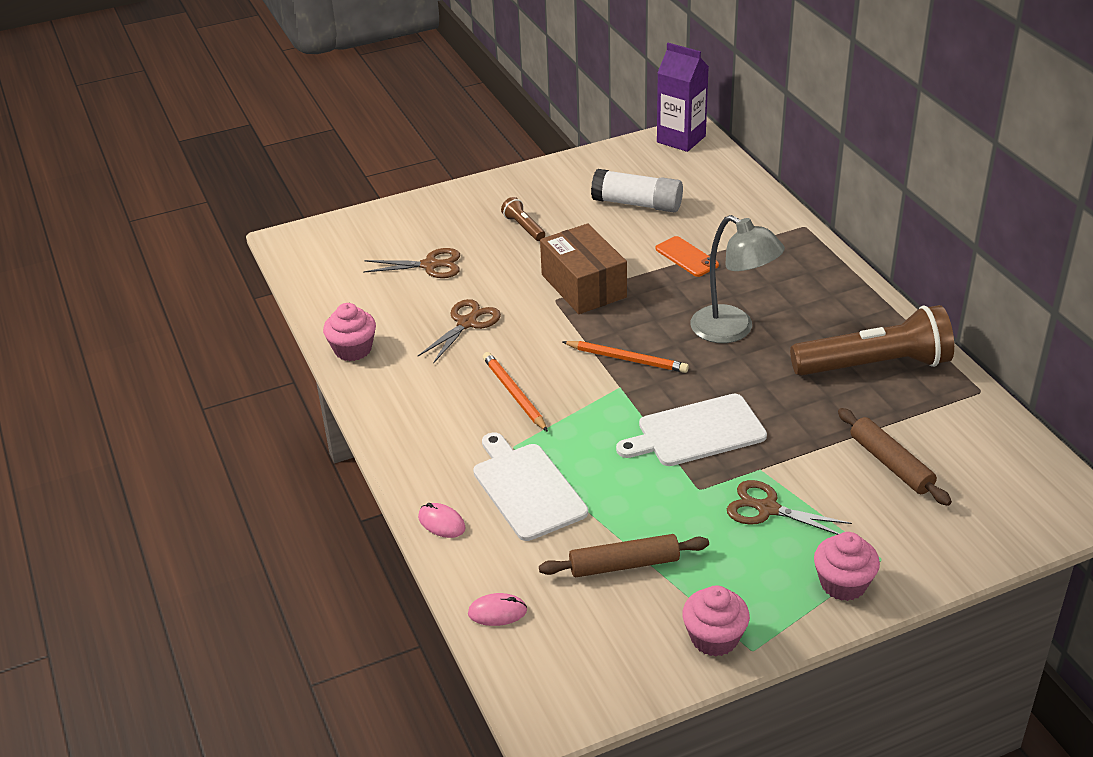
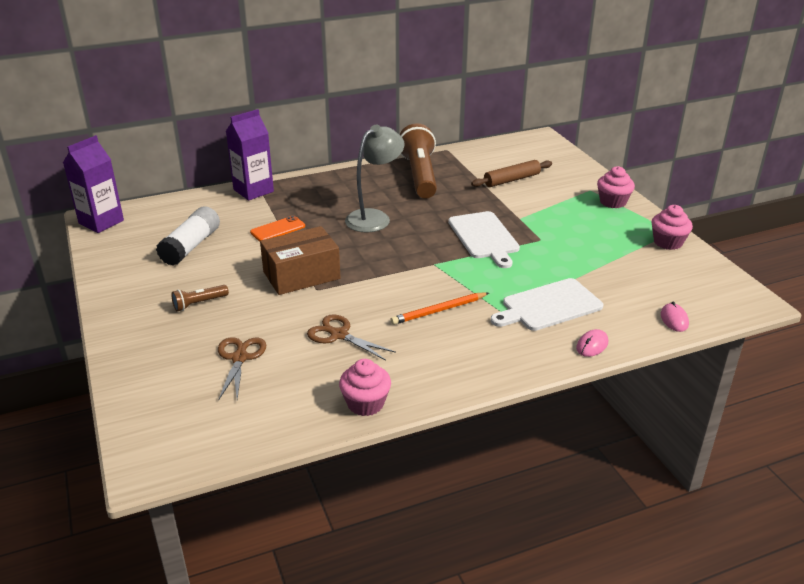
camera: 90 degrees left, 5 degrees down
(624, 565) = (616, 269): brown rolling pin -> none
(627, 359) = (401, 260): orange pencil -> none
(767, 509) = (555, 218): brown scissors -> none
(783, 226) = (253, 190): none -> purple carton

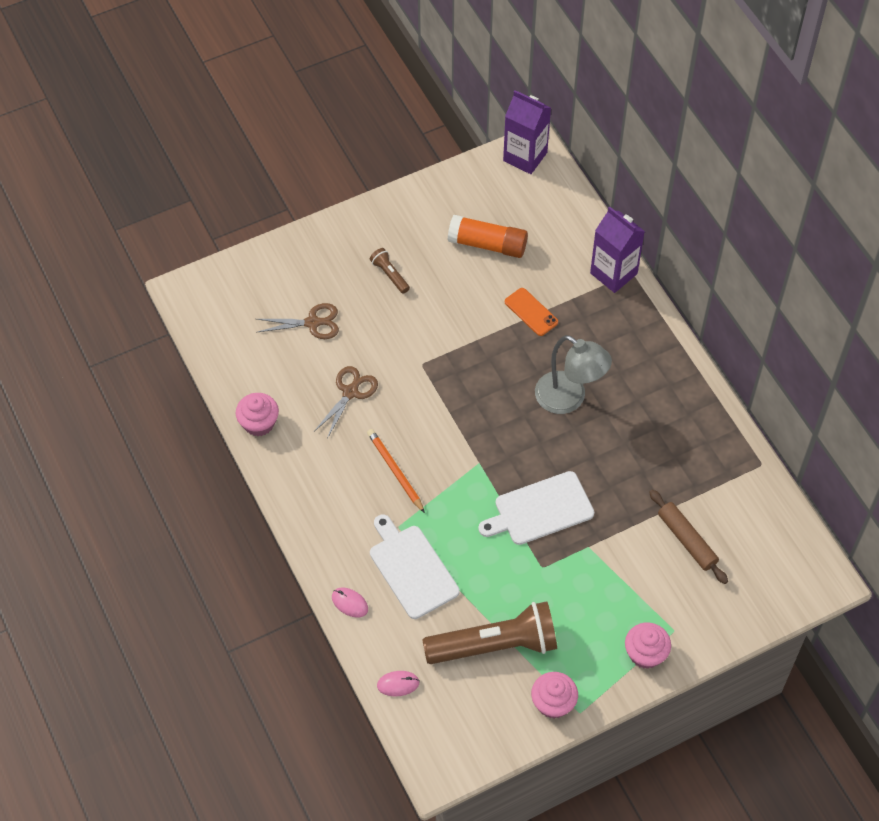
camera: 85 degrees right, 25 degrees up
(191, 246) = (487, 244): white glue stick -> orange glue stick
(301, 275) = (445, 347): brown box -> none
(419, 175) = (681, 437): brown flashlight -> brown flashlight (495, 645)

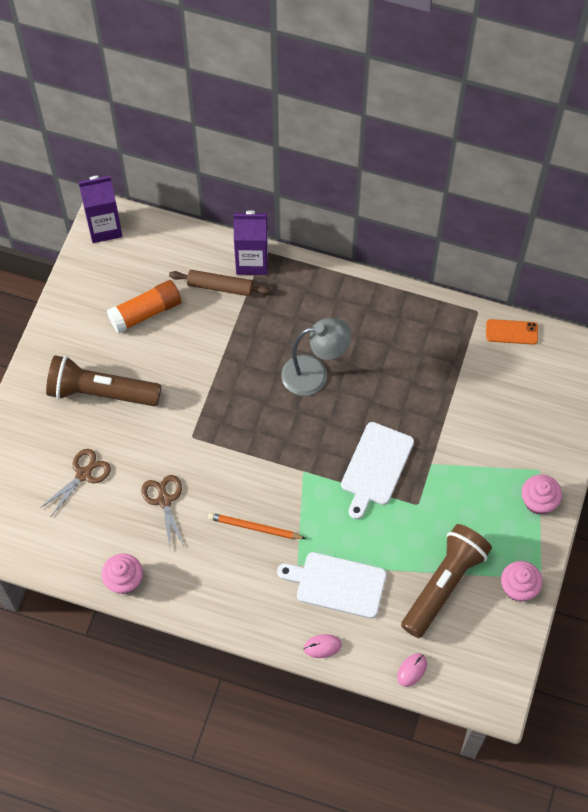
camera: 45 degrees left, 5 degrees up
(390, 275) = (101, 392): brown flashlight -> brown flashlight, size x2.30
(531, 312) = (226, 335): orange phone -> orange phone (511, 332)
(687, 540) = (485, 403): brown rolling pin -> brown rolling pin (220, 287)

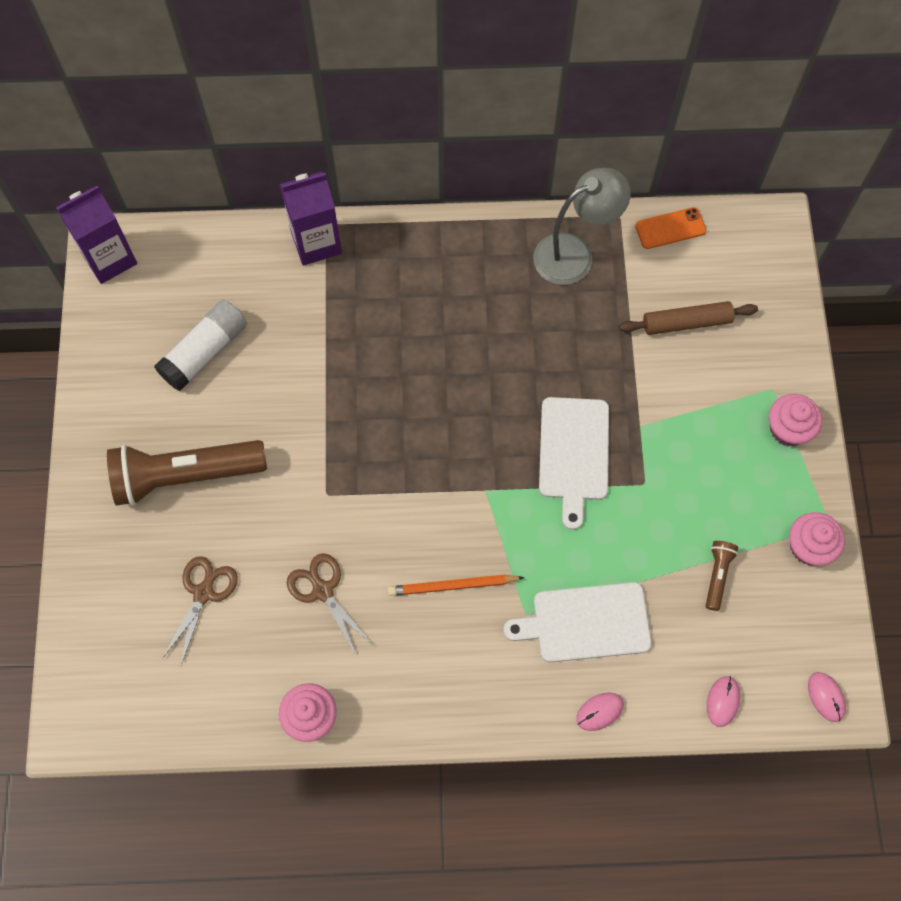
camera: 20 degrees left, 5 degrees up
(145, 312) = (205, 352): orange glue stick -> white glue stick
(220, 287) = (288, 288): brown rolling pin -> brown rolling pin (686, 323)
(314, 374) = (451, 361): grey lamp -> grey lamp (574, 254)
(443, 584) = (717, 575): brown flashlight -> brown flashlight, size x0.44
(487, 693) = (826, 697): none -> pink mouse

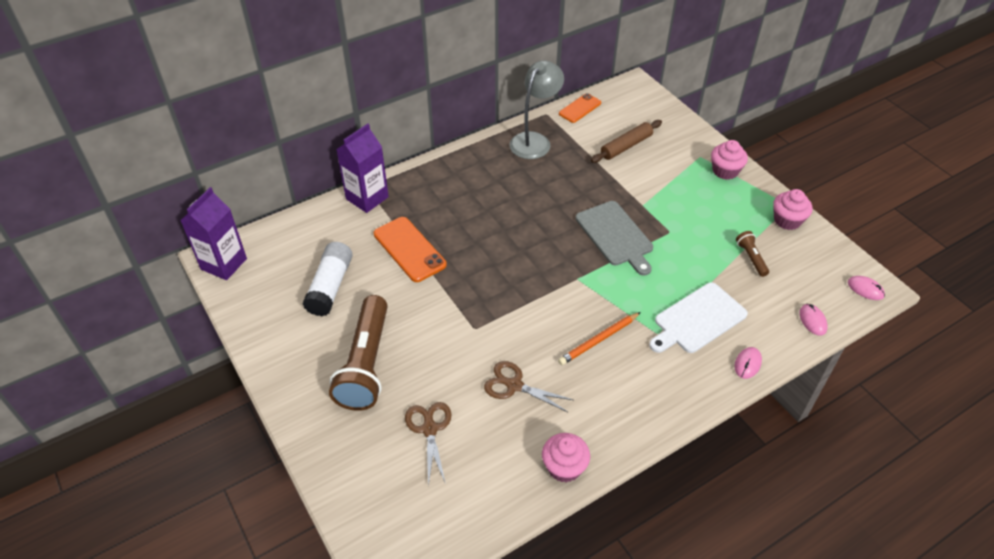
camera: 30 degrees left, 20 degrees down
(185, 476) = (366, 364): brown flashlight -> brown flashlight turned 45 degrees counterclockwise
(320, 345) = (409, 249): none -> orange phone
(574, 453) = (615, 235): white cutting board -> grey cutting board

